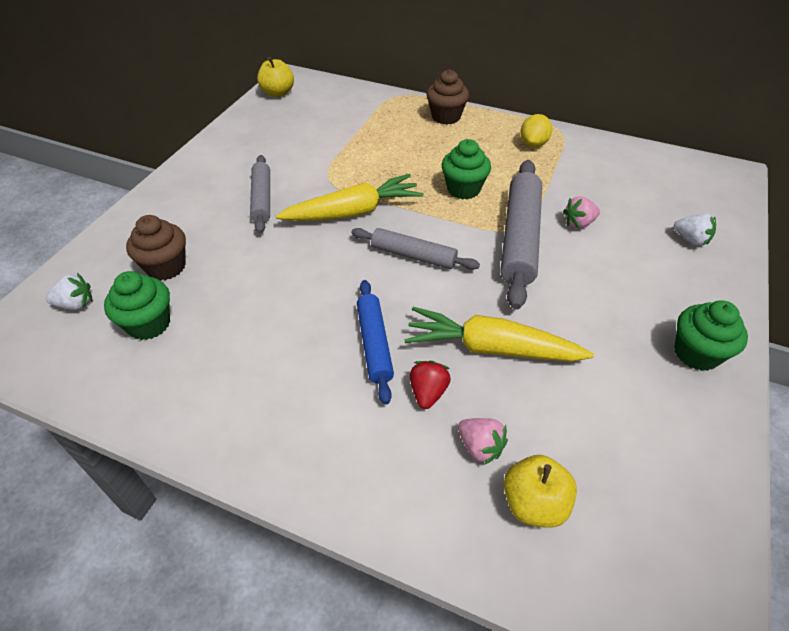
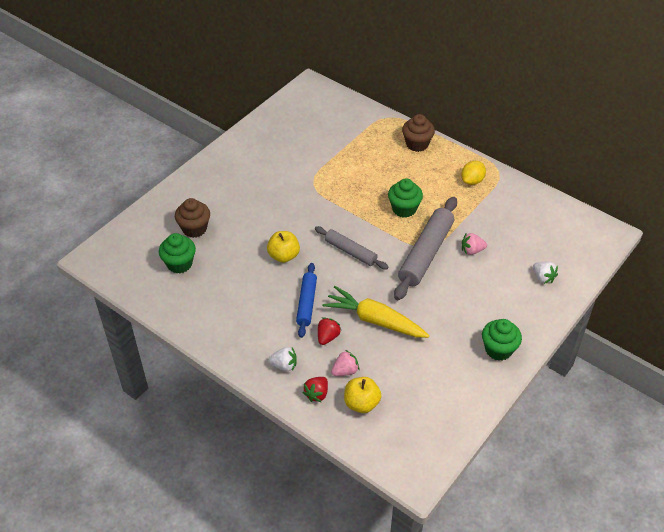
camera: 15 degrees right, 0 degrees up
(76, 304) = (139, 243): white strawberry -> white strawberry (284, 365)
(262, 199) = (264, 190): grey rolling pin -> none
(277, 93) = (297, 99): yellow apple -> yellow apple (284, 256)
(353, 212) = (322, 212): yellow carrot -> none
(448, 505) = (317, 394): none -> red strawberry
(480, 447) = (345, 371): pink strawberry -> pink strawberry turned 90 degrees counterclockwise

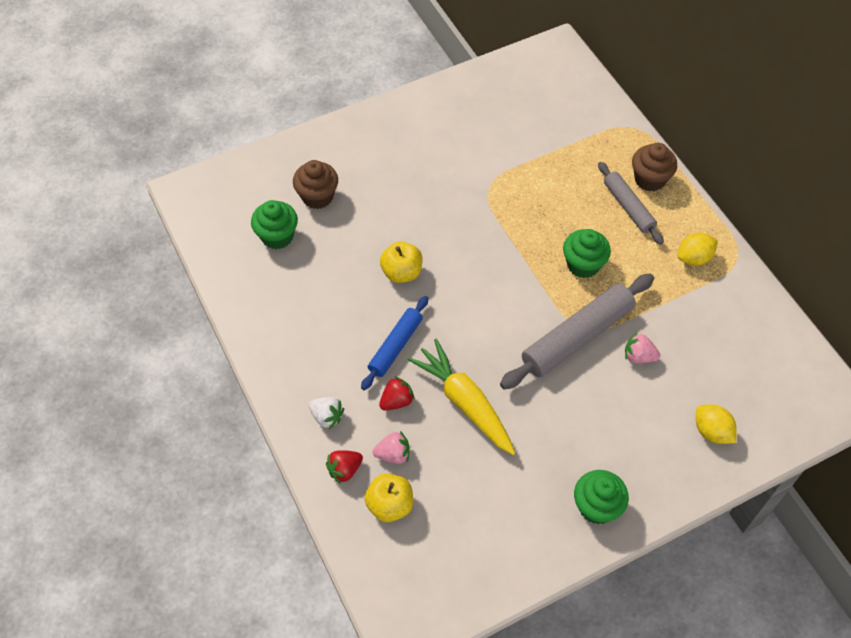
camera: 25 degrees right, 10 degrees up
(350, 252) = (484, 298): grey rolling pin -> grey rolling pin (628, 207)
(543, 277) = (711, 431): white strawberry -> yellow lemon

